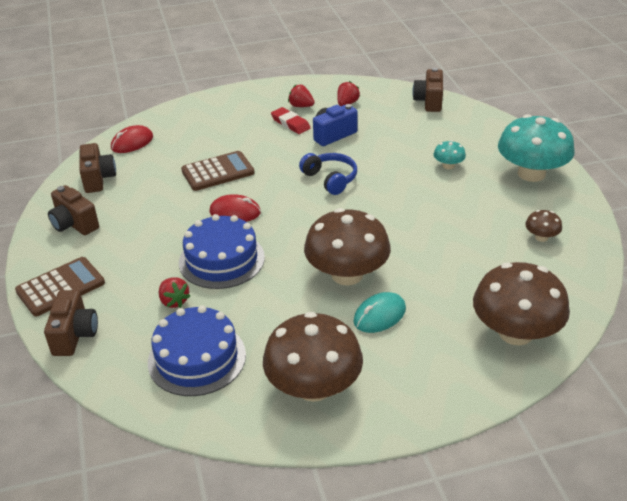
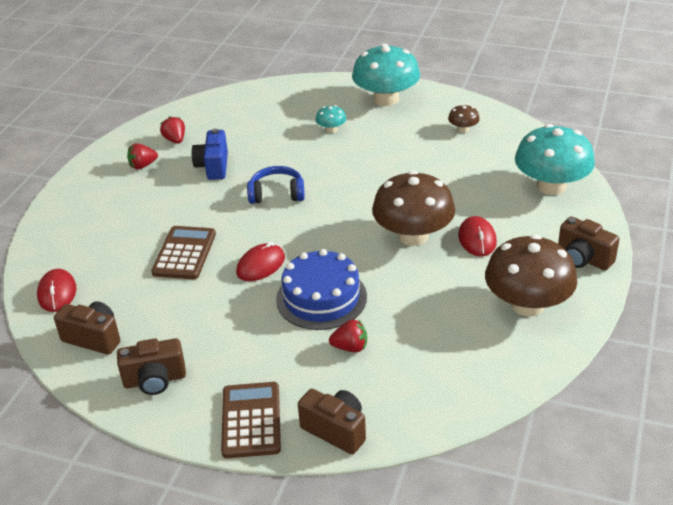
camera: 55 degrees left, 0 degrees up
(197, 358) = (439, 358): blue cake -> none
(290, 123) = (163, 182): red eraser -> none
(379, 315) = (477, 239): turquoise mouse -> red mouse
(429, 101) = (231, 100): brown camera -> brown camera (583, 258)
(515, 332) = (551, 186): brown mushroom -> turquoise mushroom

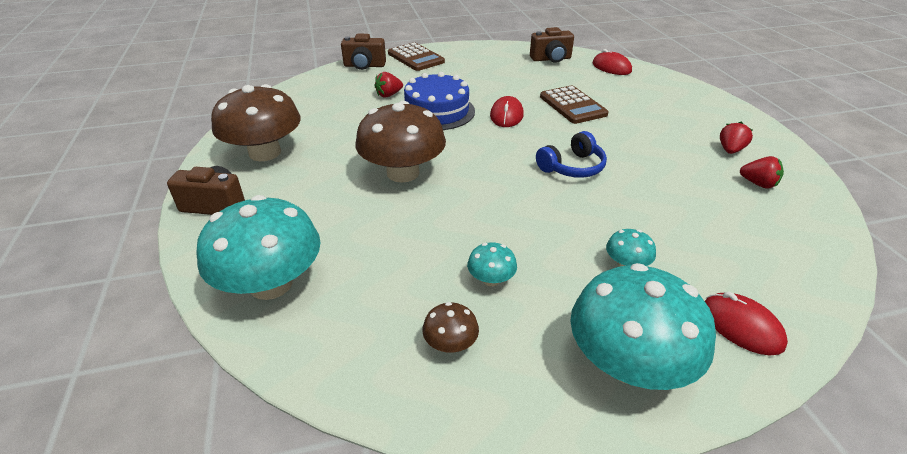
camera: 145 degrees right, 0 degrees up
(155, 380) = (489, 56): brown camera -> none
(213, 167) = (670, 171): blue camera -> none
(416, 147) = (491, 279): none -> turquoise mushroom
(477, 239) = (337, 189): red mouse -> red mouse (741, 326)

